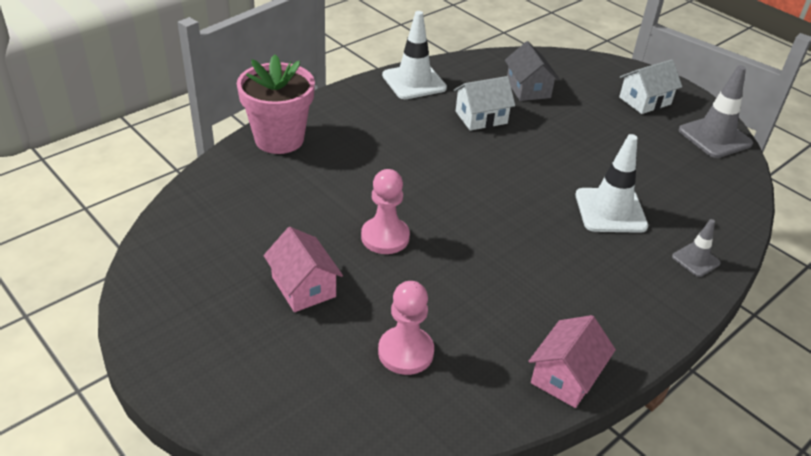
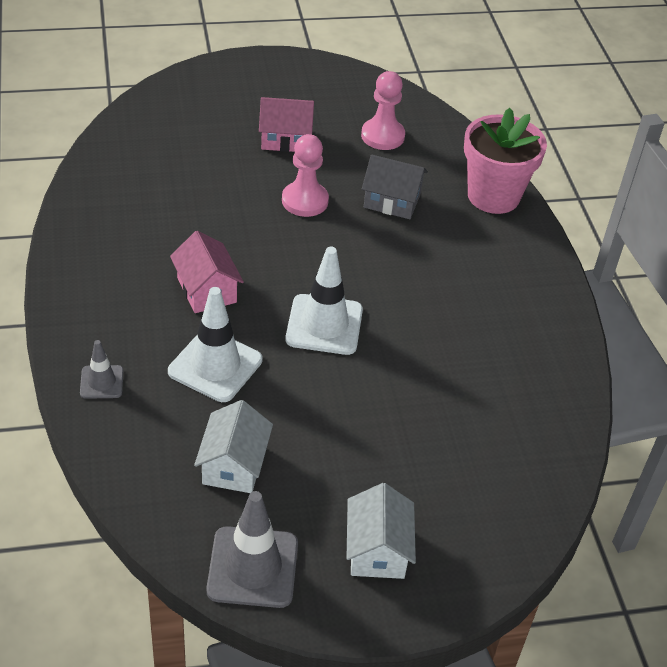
camera: 120 degrees right, 5 degrees up
(405, 352) = (179, 158): pink pawn -> pink pawn (382, 136)
(414, 82) = (550, 339): white traffic cone -> white traffic cone (324, 325)
(481, 117) = (441, 358): white house -> white house (234, 465)
(528, 89) = (477, 438): grey house -> grey house (392, 201)
(566, 376) = (80, 221): pink house -> pink house (207, 290)

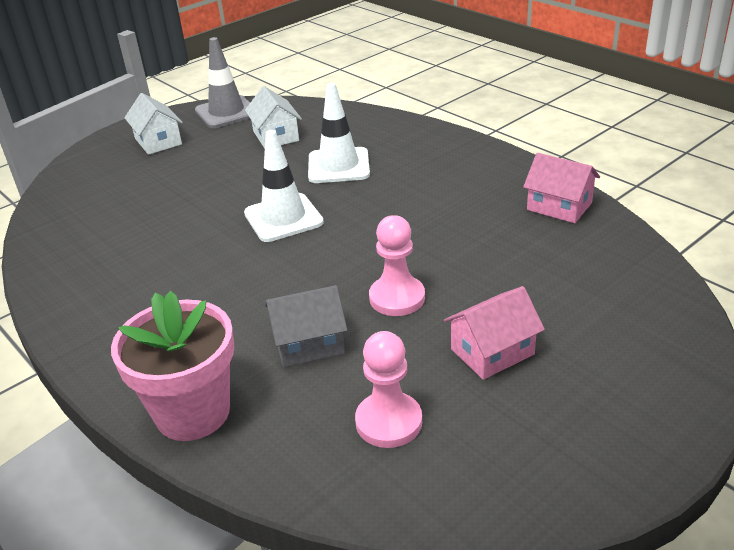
camera: 155 degrees right, 10 degrees down
(101, 382) = (400, 132): grey traffic cone -> none
(207, 290) = (397, 198): pink house -> pink house (559, 206)

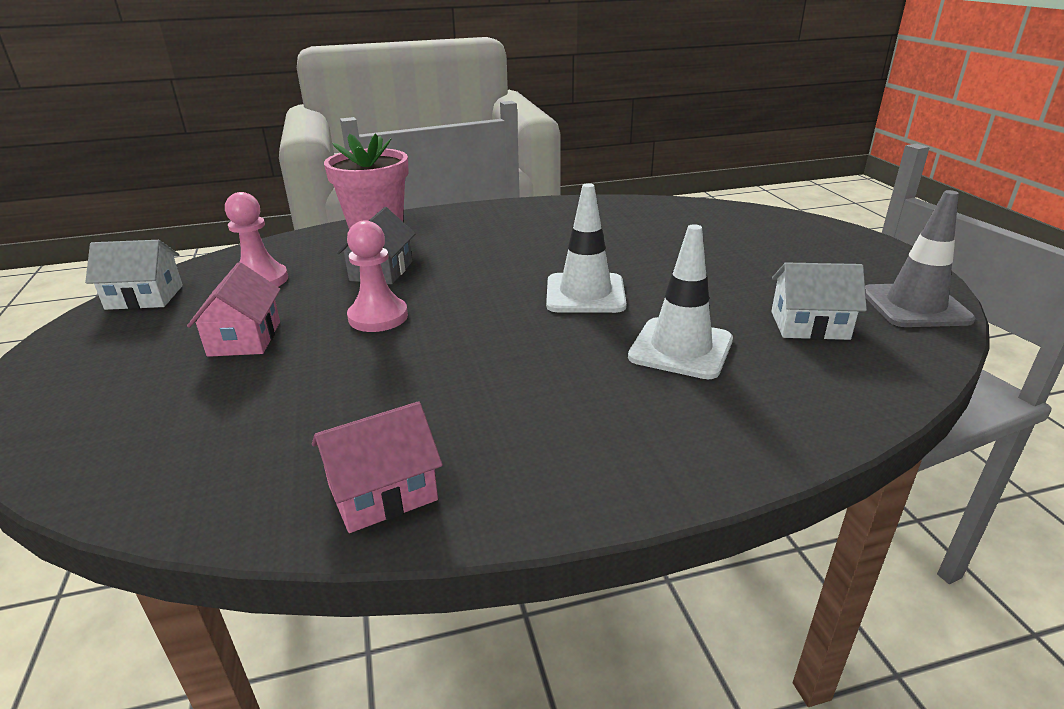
camera: 115 degrees right, 5 degrees down
(158, 141) = (835, 259): white house -> white house (145, 297)

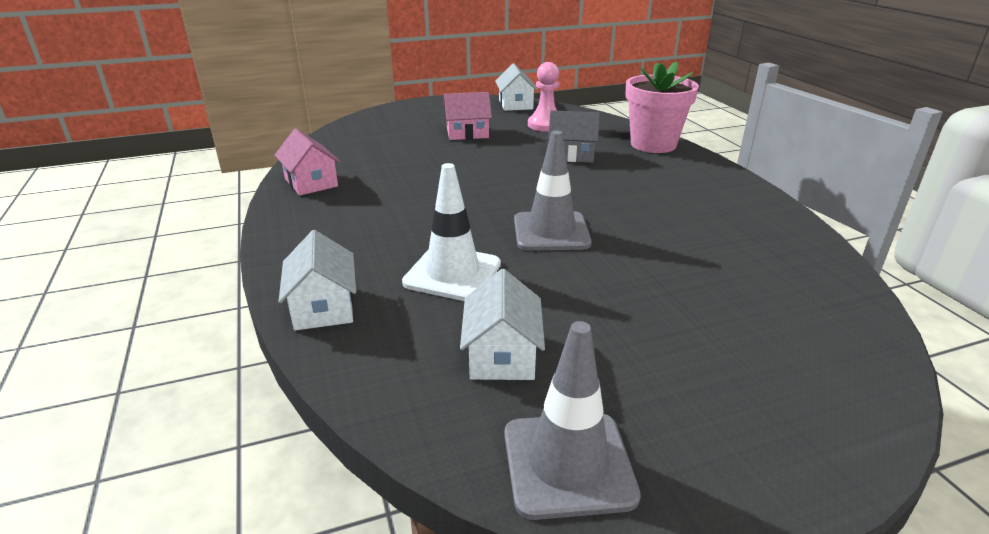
camera: 85 degrees right, 0 degrees up
(378, 317) = (498, 162): pink pawn -> none
(585, 294) = (551, 232): white traffic cone -> grey traffic cone
(775, 431) = (323, 307): none -> white house

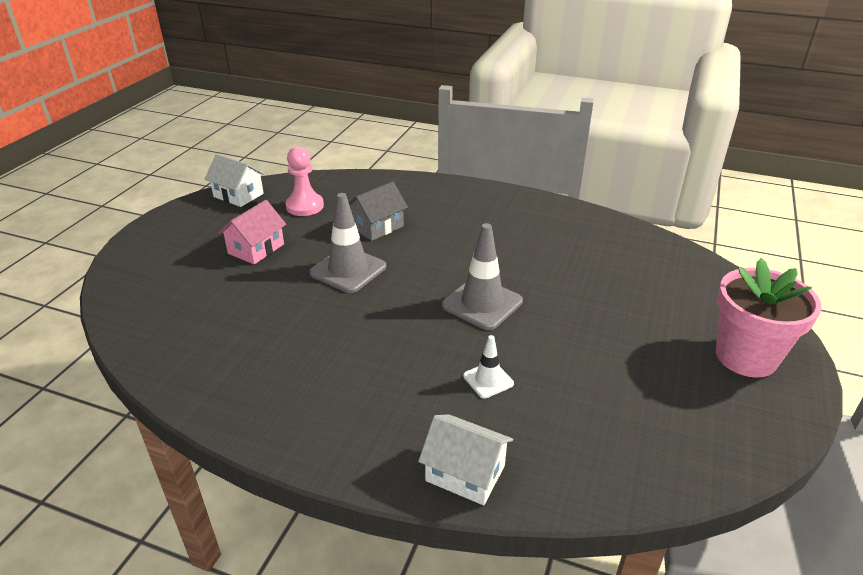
camera: 50 degrees left, 5 degrees up
(311, 183) = (219, 385): pink house -> none
(452, 273) = (488, 380): white traffic cone -> white traffic cone, size x0.55
(502, 355) = (611, 409): white house -> none
(568, 464) = (733, 439): grey traffic cone -> grey traffic cone (348, 270)
(653, 144) = (412, 187): pink flower pot -> pink flower pot (746, 357)

